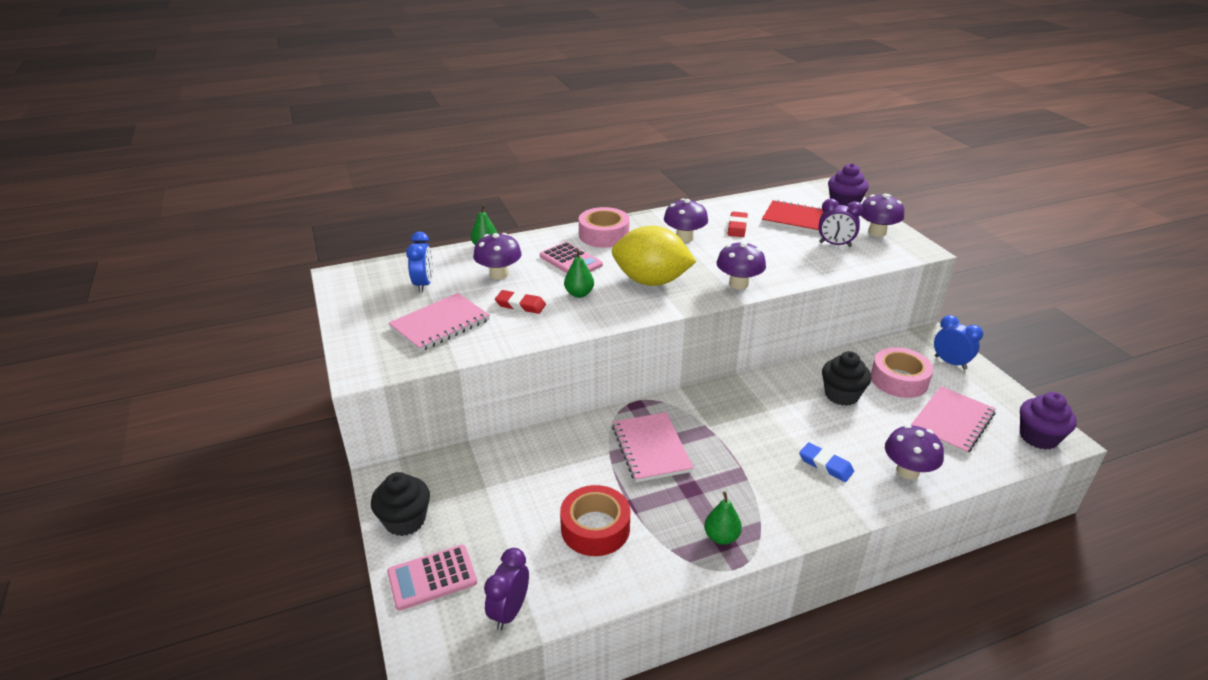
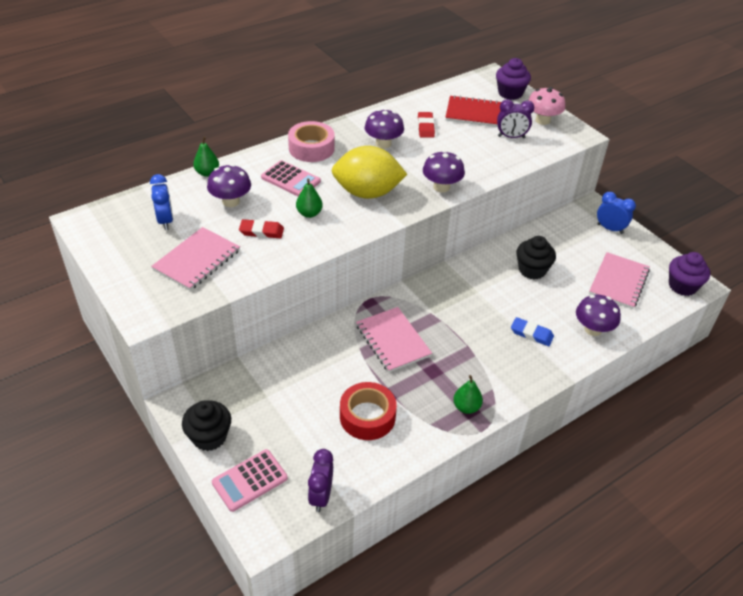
camera: 15 degrees left, 10 degrees up
(877, 232) = (542, 120): purple mushroom -> pink mushroom
(899, 380) = (573, 250): pink tape -> none

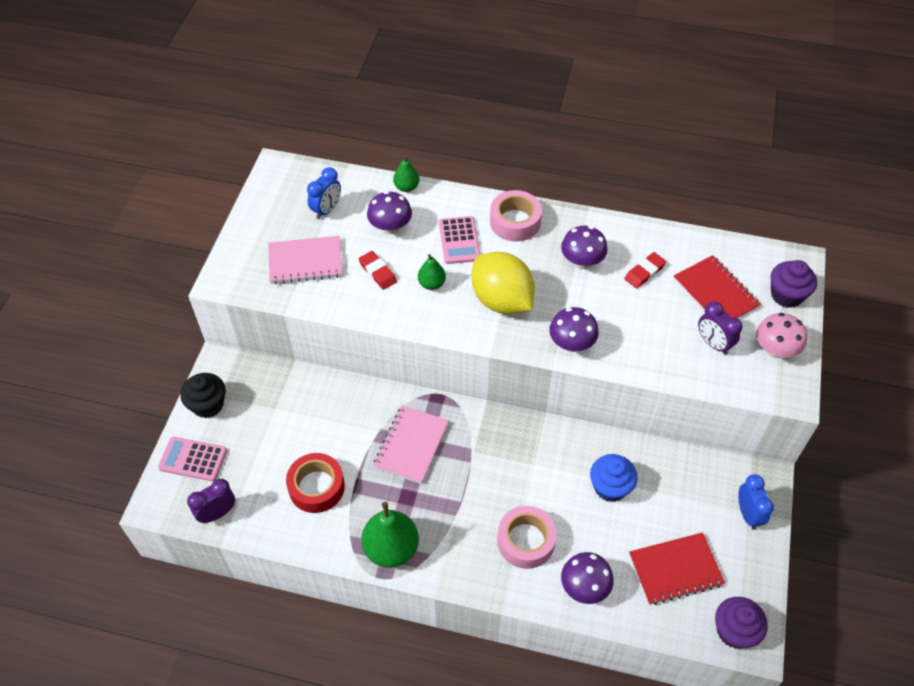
camera: 50 degrees right, 10 degrees up
(466, 407) = (391, 548): green pear -> green pear, size x1.85
(531, 334) = (526, 541): blue eraser -> pink tape
(532, 270) = (610, 487): black cupcake -> blue cupcake
(618, 282) = (675, 569): pink notebook -> red notebook

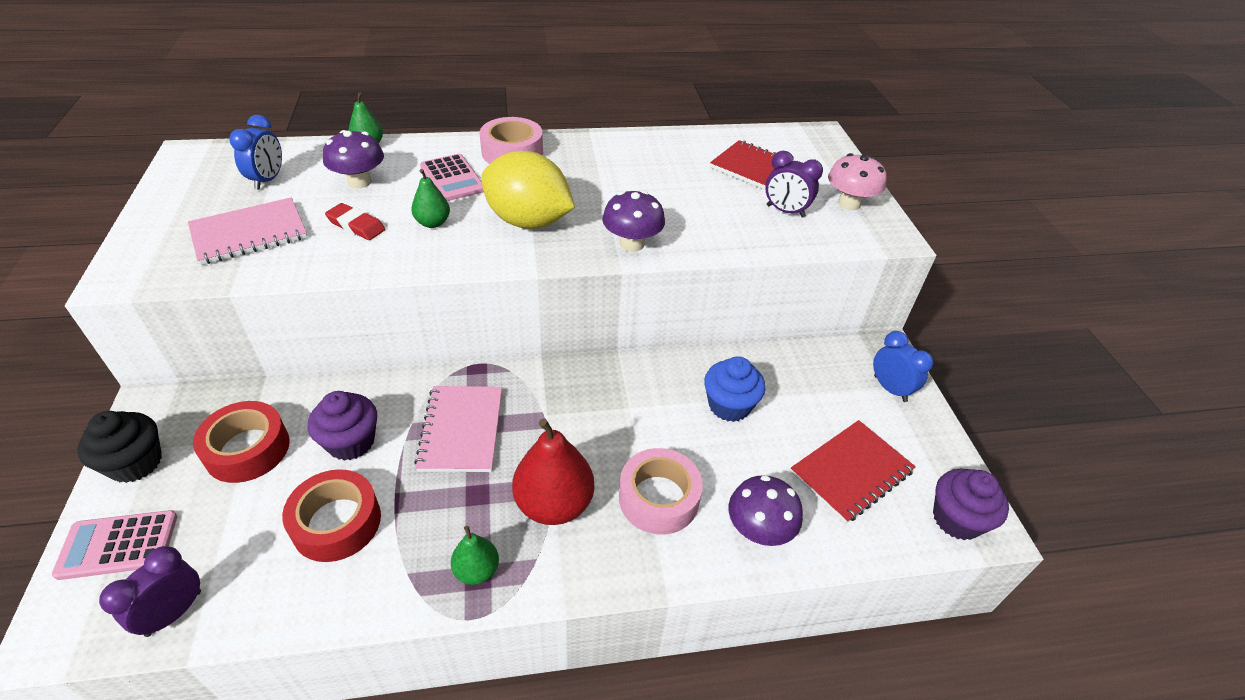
camera: 25 degrees left, 10 degrees down
(274, 416) = (247, 449): none -> red tape
(391, 548) = (477, 570): green pear -> green pear, size x0.54
(454, 521) = (554, 504): none -> red pear
(581, 261) = (604, 171): purple mushroom -> none
(644, 272) = (677, 168): red eraser -> none
(786, 295) = (828, 160): purple cupcake -> purple cupcake (351, 442)

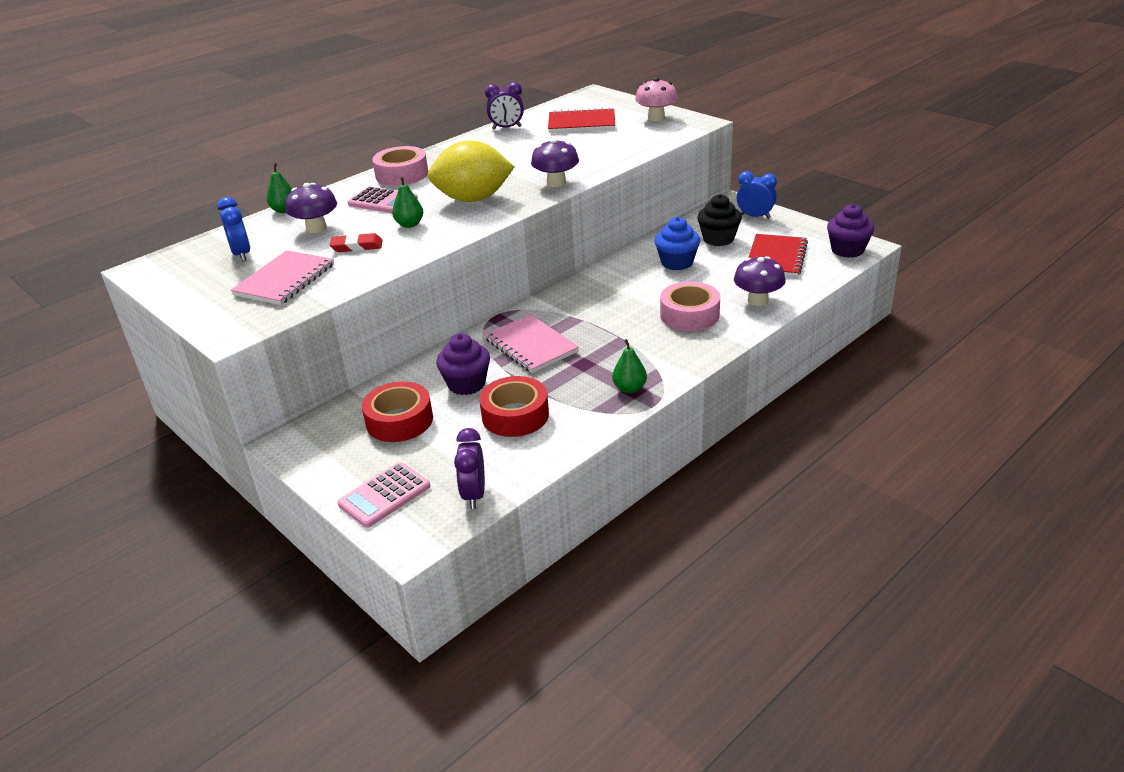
camera: 30 degrees left, 10 degrees down
(136, 463) = (328, 464): black cupcake -> black cupcake (718, 239)
(554, 504) = (634, 345): red pear -> none
(785, 211) = (625, 135): purple clock -> purple clock (507, 128)

